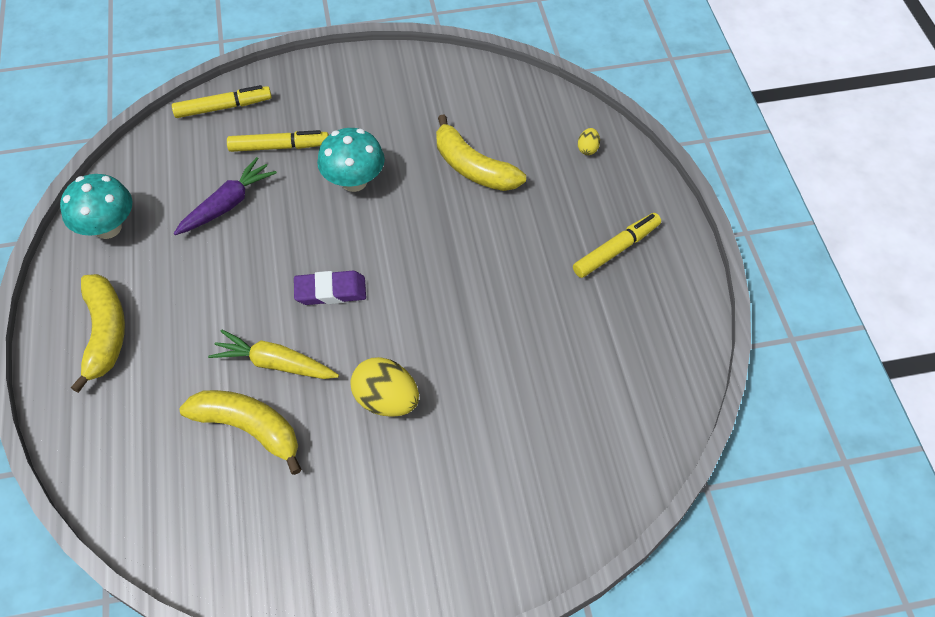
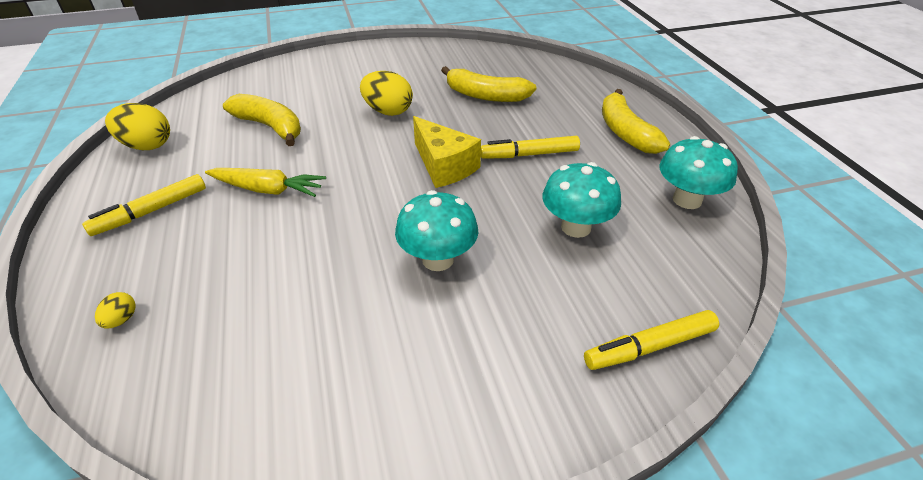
camera: 175 degrees right, 15 degrees down
(227, 204) = (576, 227): purple carrot -> turquoise mushroom
(275, 363) = (478, 124): yellow carrot -> yellow carrot (267, 190)
(279, 146) = (544, 295): yellow marker -> yellow marker (529, 155)
(330, 291) = (444, 166): purple eraser -> yellow cheese
(473, 167) = (287, 284): yellow banana -> yellow banana (270, 127)
(670, 351) = (147, 146): none -> yellow egg

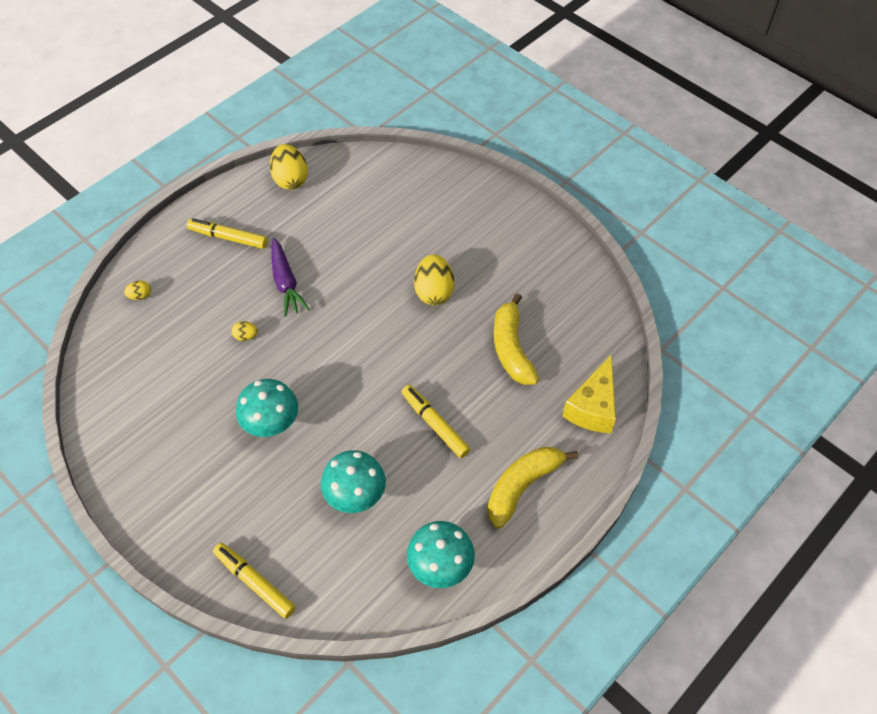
camera: 60 degrees right, 15 degrees up
(267, 190) = (286, 282): yellow carrot -> purple carrot
(270, 127) = (360, 231): yellow banana -> none
(301, 241) = (246, 336): none -> yellow egg
(444, 166) = (380, 372): yellow cheese -> yellow cheese (592, 407)

